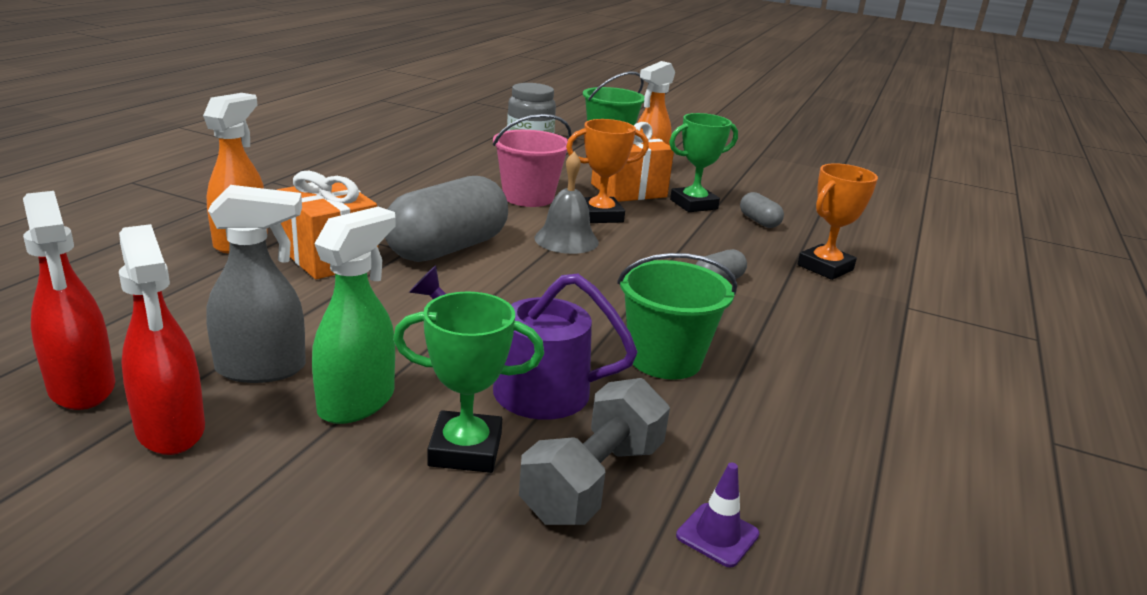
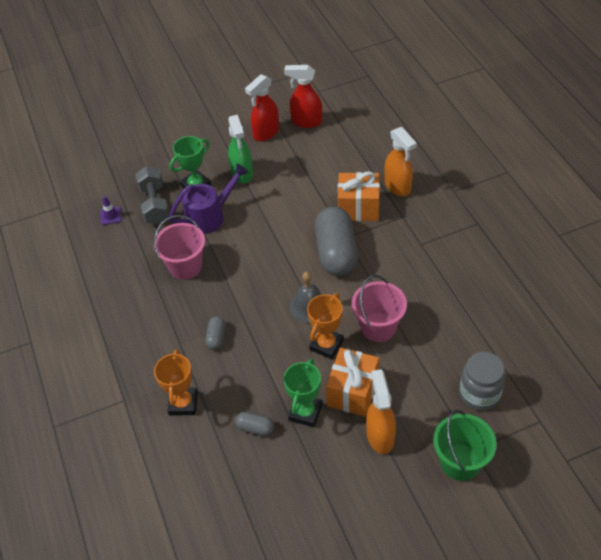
camera: 140 degrees right, 25 degrees up
(171, 430) = (266, 133): red spray bottle -> red spray bottle turned 60 degrees counterclockwise
(262, 369) = (282, 160): grey spray bottle -> none
(665, 359) = (185, 266): green bucket -> pink bucket

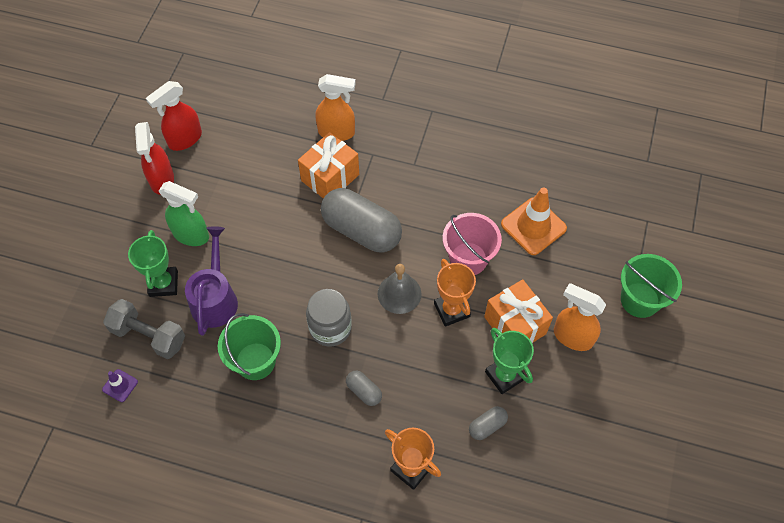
camera: 55 degrees left, 10 degrees up
(185, 266) = (255, 361): pink bucket -> green bucket
(449, 348) = (533, 226): none -> orange traffic cone
(479, 394) = (592, 240): grey jar -> grey jar (330, 328)

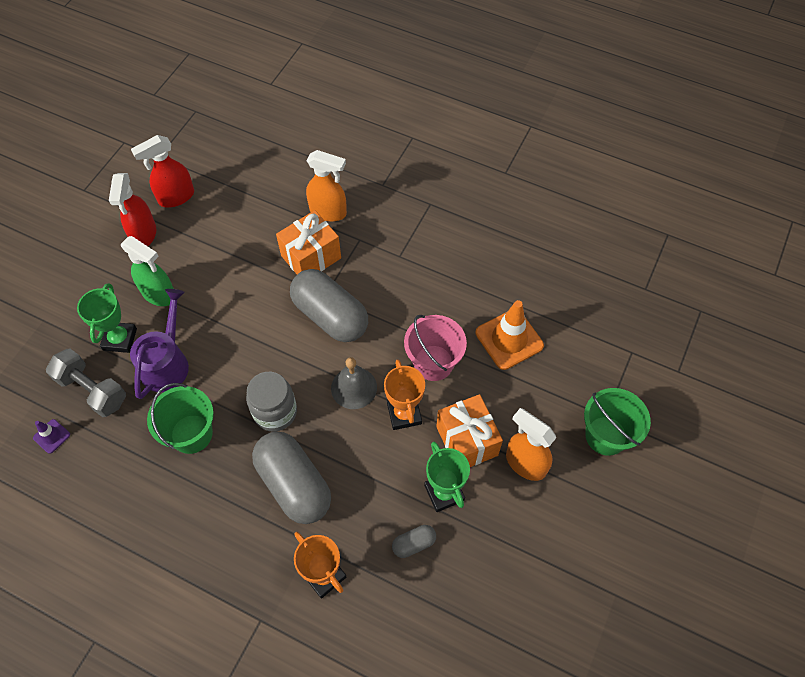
camera: 10 degrees right, 0 degrees up
(364, 391) = (294, 484): grey capsule -> grey capsule, size x2.26

